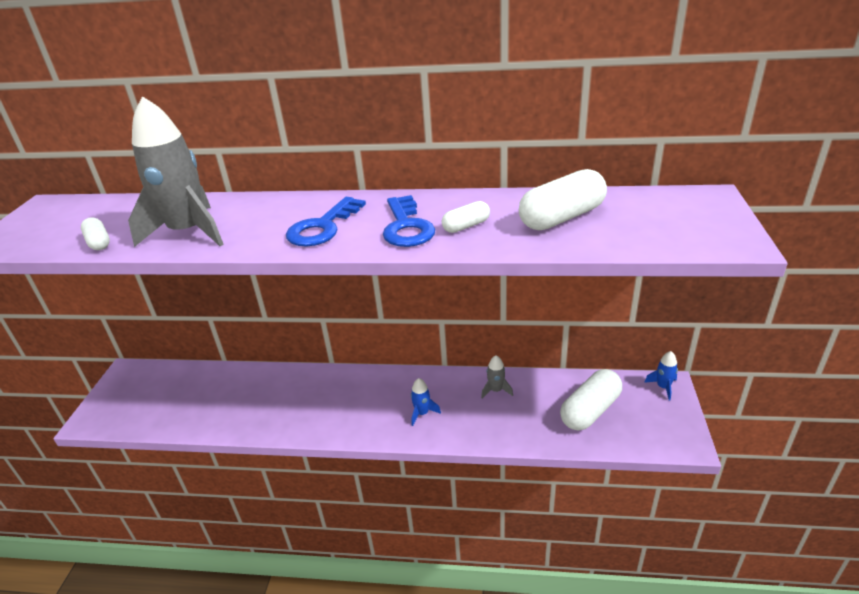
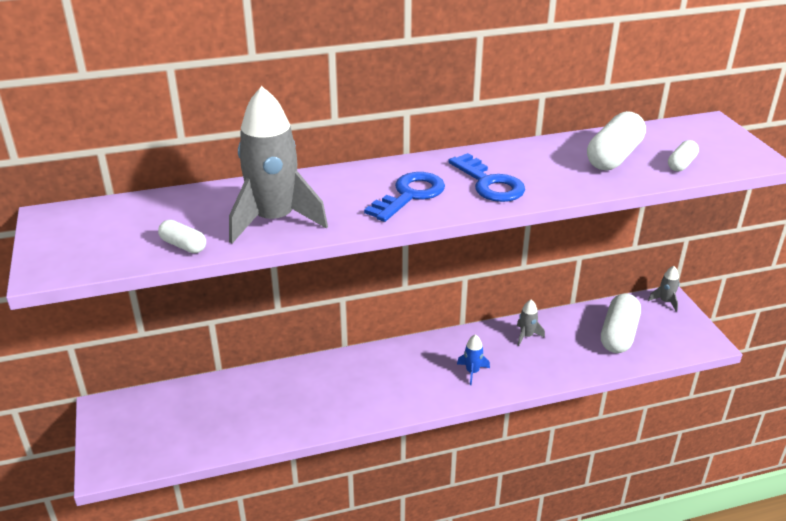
camera: 25 degrees left, 0 degrees up
(322, 227) = (410, 195): blue key -> blue key turned 150 degrees counterclockwise
(466, 226) = (541, 175): white capsule -> white capsule (681, 164)
(663, 387) = (665, 301): blue rocket -> grey rocket

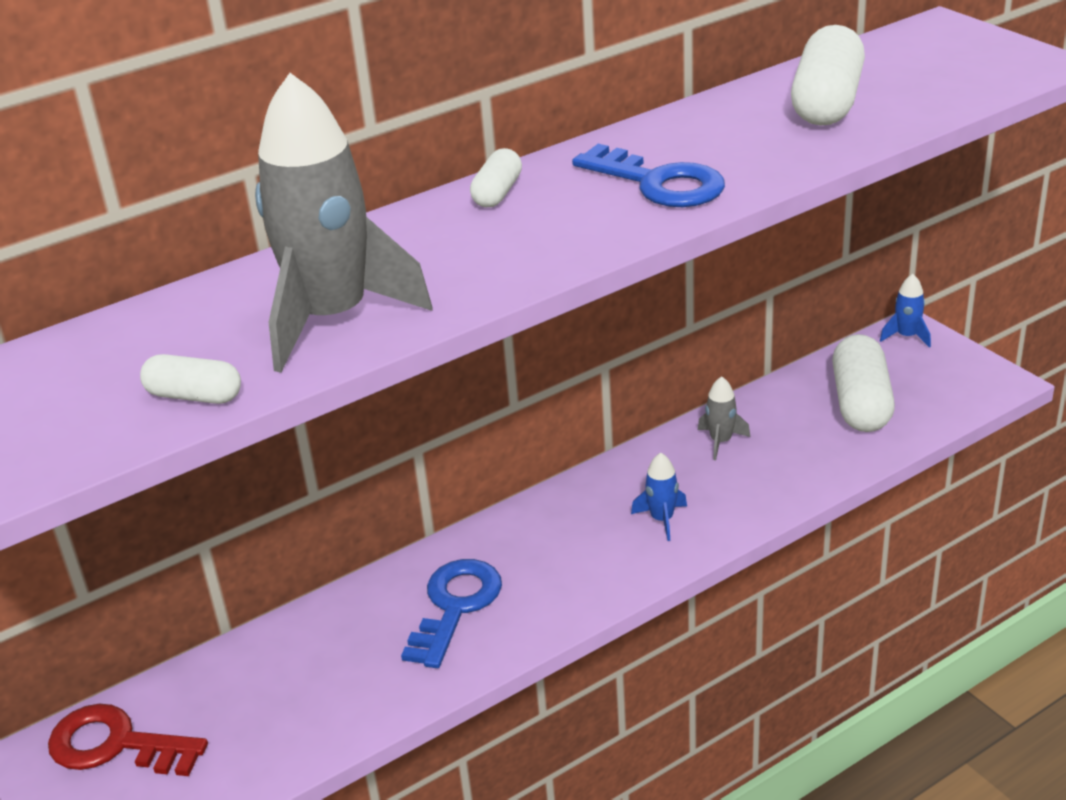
camera: 15 degrees left, 0 degrees up
(140, 413) = (116, 744): none -> red key
(410, 195) = (540, 228): blue key -> blue key (455, 606)
(665, 301) = (906, 336): grey rocket -> blue rocket
(681, 164) = (934, 93): white capsule -> white capsule (497, 193)

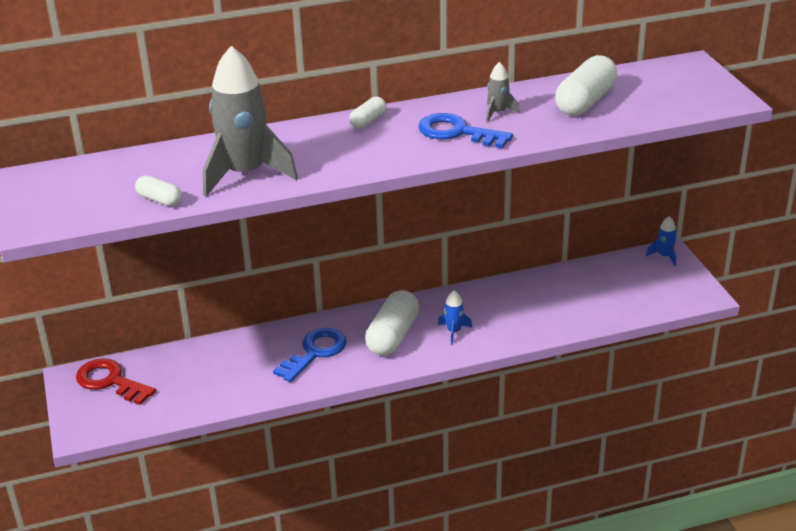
camera: 15 degrees right, 0 degrees up
(658, 183) = (457, 132): blue key -> blue key turned 150 degrees clockwise
(721, 441) = (512, 295): grey rocket -> grey rocket (498, 113)
(860, 403) = (610, 290): white capsule -> white capsule (392, 336)

